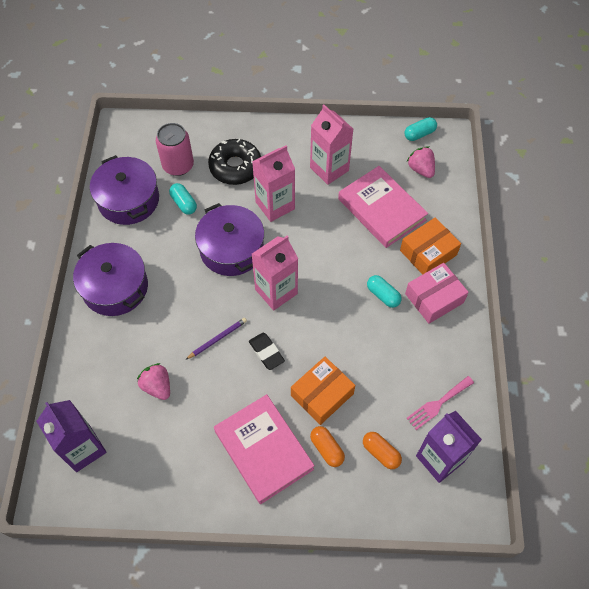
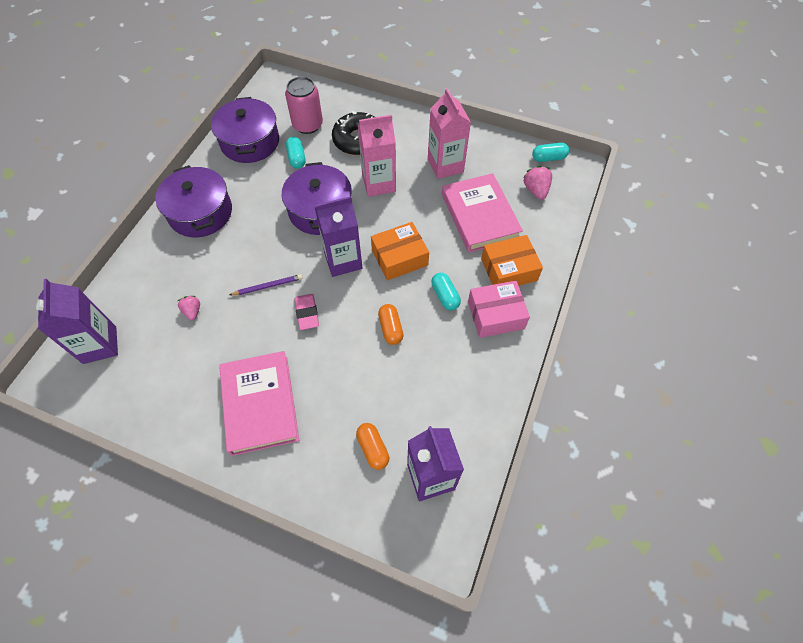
camera: 20 degrees right, 0 degrees up
(157, 386) = (192, 311): pink strawberry -> pink strawberry, size x0.67
(266, 352) = (307, 313): black eraser -> pink eraser
(276, 291) = (343, 260): pink carton -> purple carton
(322, 394) = (341, 371): orange box -> orange box (399, 257)
(327, 449) = (321, 425): orange capsule -> orange capsule (390, 328)
(438, 404) = (453, 420): pink fork -> none

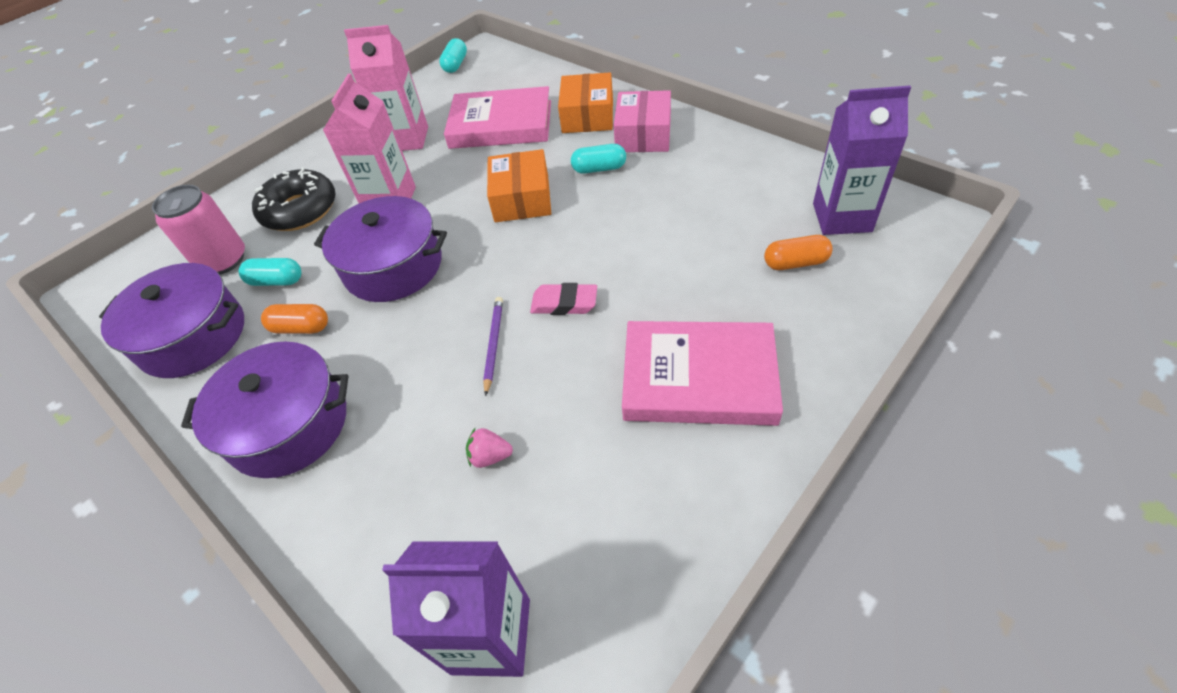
camera: 65 degrees left, 10 degrees down
(343, 260) = (495, 253): purple carton -> none
(390, 328) = (625, 222): orange capsule -> orange capsule (301, 328)
(535, 190) = (493, 80): pink strawberry -> none

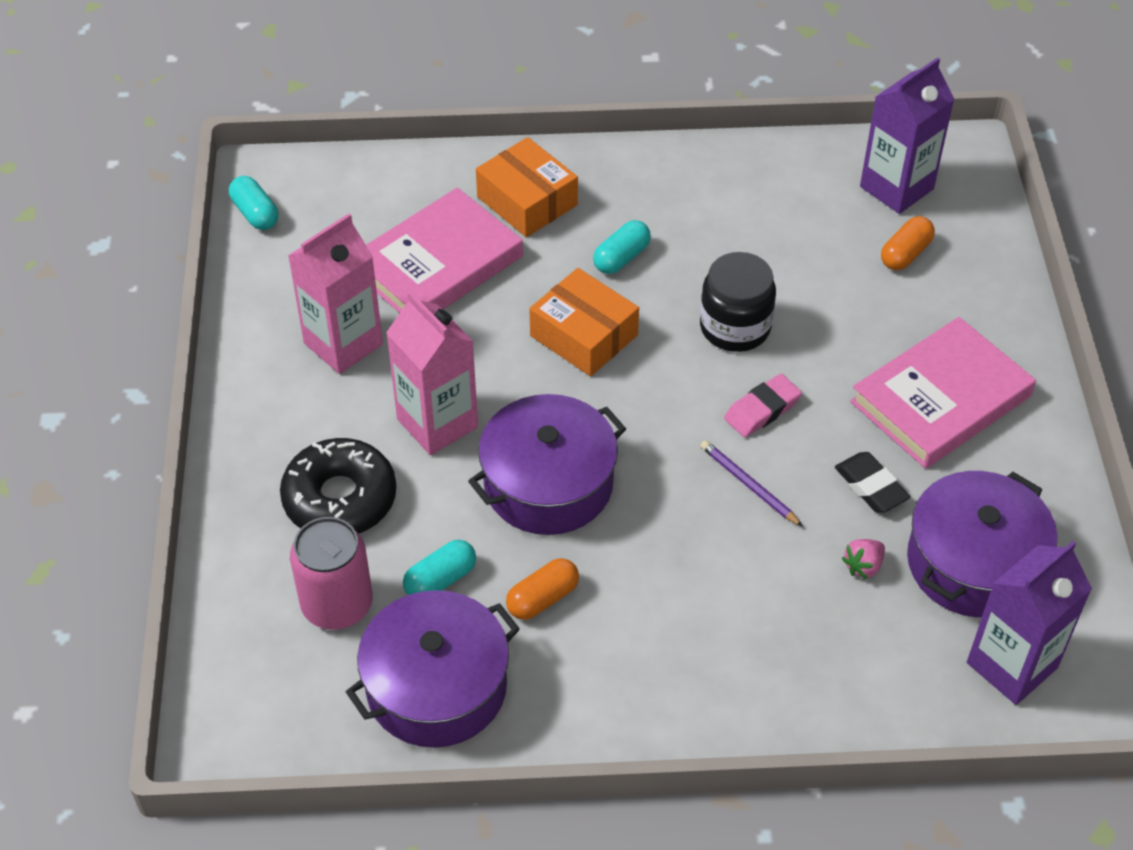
camera: 50 degrees left, 0 degrees up
(288, 425) = (663, 673): purple pot -> purple pot (973, 563)
(568, 404) = (871, 486): none -> black eraser
(614, 243) = (735, 327): none -> black jar
(643, 134) = (618, 193): pink box -> none

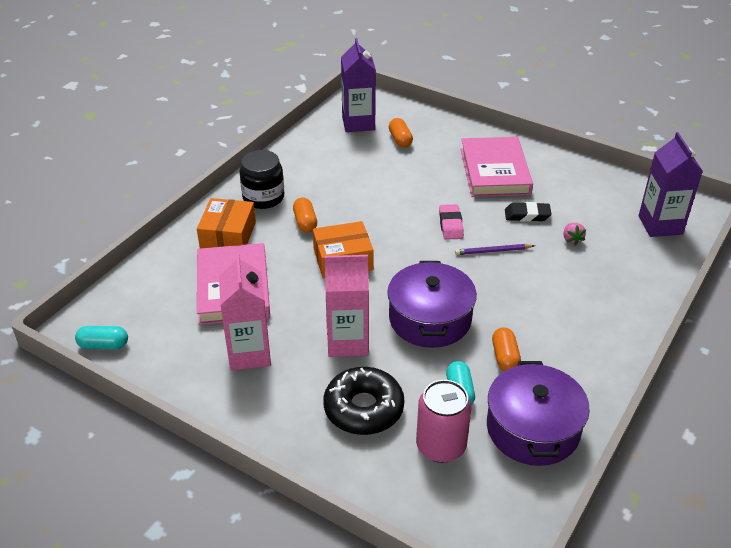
camera: 55 degrees left, 10 degrees down
(527, 201) = (228, 235): orange box -> orange box turned 75 degrees counterclockwise
(621, 257) = (305, 222): turquoise capsule -> orange capsule
(735, 327) = (390, 208): black jar -> black jar (263, 197)
(973, 563) = (595, 208): purple pot -> none

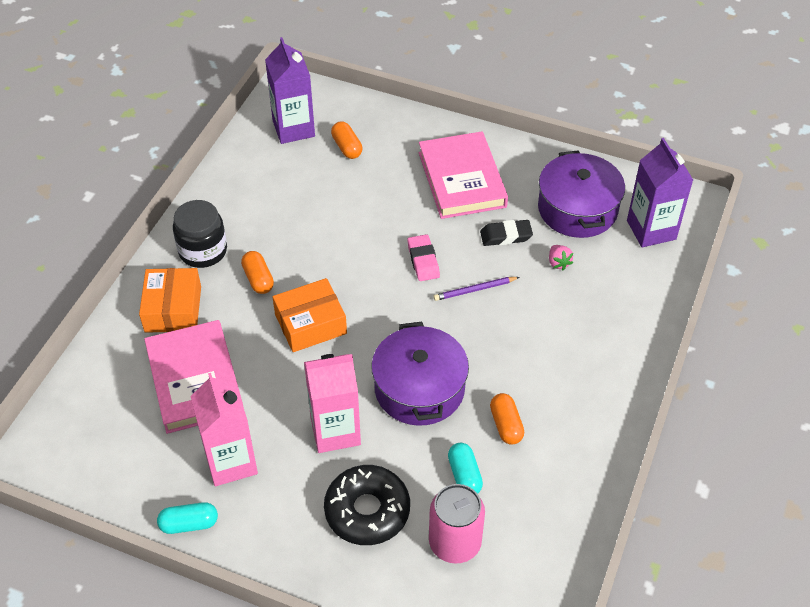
camera: 10 degrees left, 10 degrees up
(103, 345) = (65, 476): turquoise capsule -> turquoise capsule (189, 524)
(532, 429) = (545, 507): purple pot -> purple pot (577, 209)

